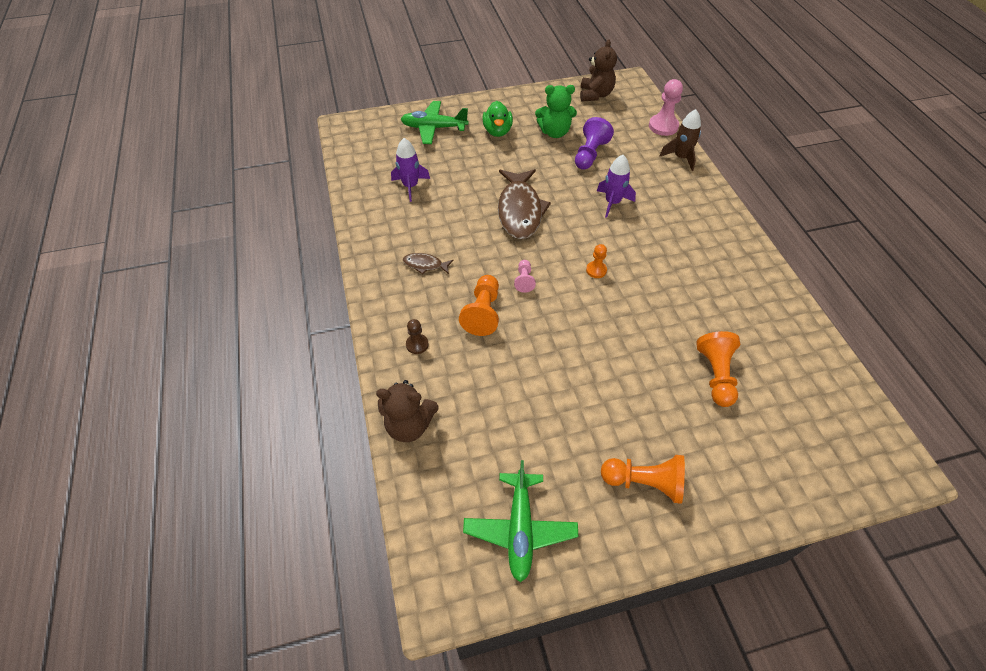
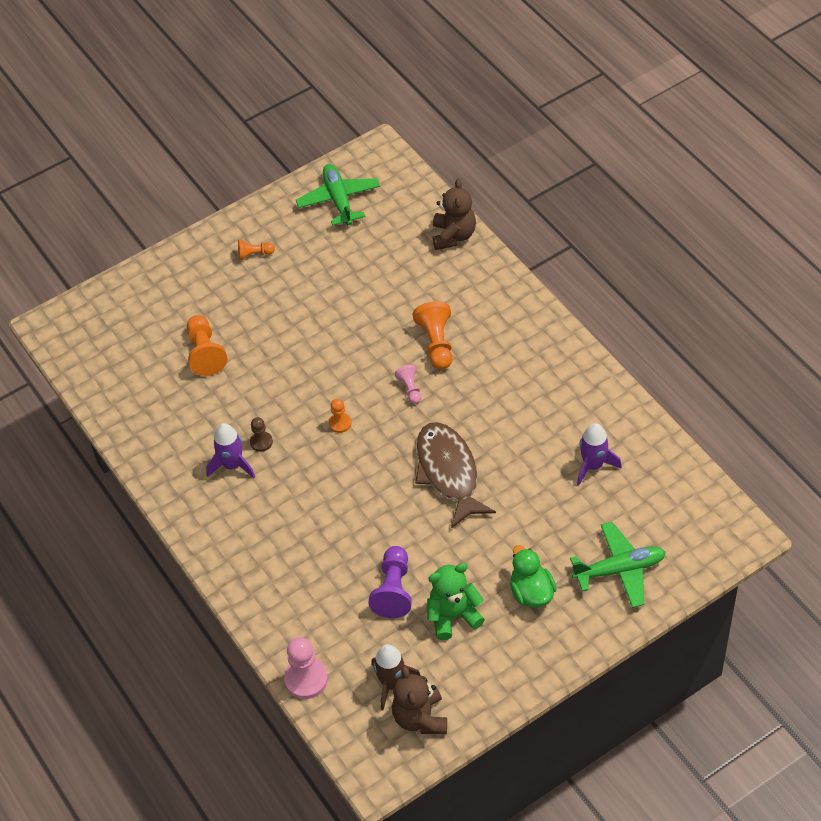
camera: 165 degrees right, 0 degrees up
(409, 425) = (453, 236): brown teddy bear -> brown teddy bear turned 105 degrees clockwise
(417, 344) = (482, 296): brown pawn -> brown pawn (261, 442)
(425, 265) = (519, 374): brown fish -> none
(612, 203) = (344, 519): purple rocket -> purple rocket (232, 465)
(644, 483) = (254, 254): orange pawn -> orange pawn, size x0.57
(680, 158) = (273, 623): brown rocket -> brown rocket (392, 684)

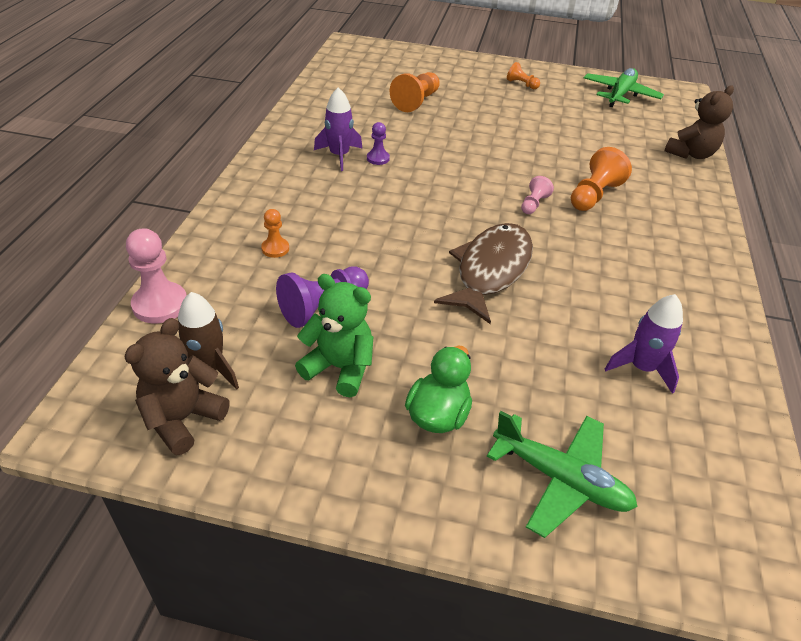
camera: 40 degrees right, 10 degrees down
(261, 442) = (378, 158): brown pawn -> purple pawn
(340, 423) = (448, 186): orange pawn -> orange pawn (275, 249)

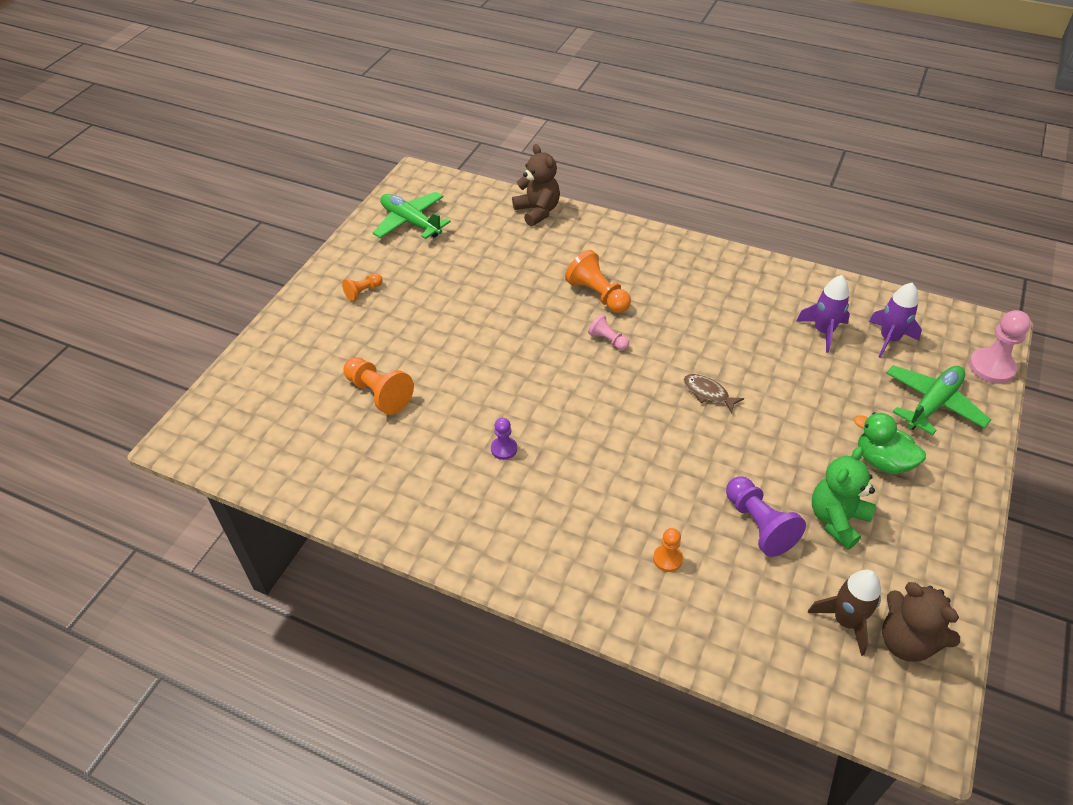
camera: 75 degrees left, 5 degrees up
(160, 304) = (757, 667): pink pawn -> pink pawn (991, 367)
(339, 156) = (491, 484): purple rocket -> purple rocket (889, 339)
(490, 270) = (708, 393): brown fish -> brown fish, size x0.46

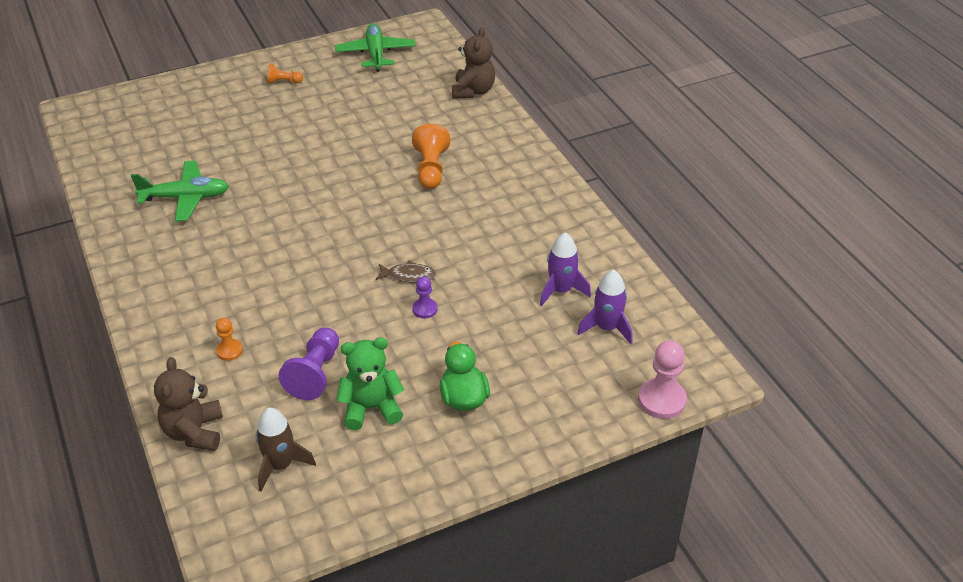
camera: 40 degrees right, 5 degrees down
(379, 393) = (207, 148): orange pawn -> none
(504, 449) = (230, 224): purple pawn -> purple pawn (425, 309)
(608, 340) = (393, 201): pink pawn -> none
(708, 393) = (409, 275): brown fish -> brown fish turned 105 degrees clockwise
(906, 641) = (300, 506): brown teddy bear -> brown teddy bear (194, 432)
(932, 404) = (566, 391): green plane -> green plane (185, 198)

